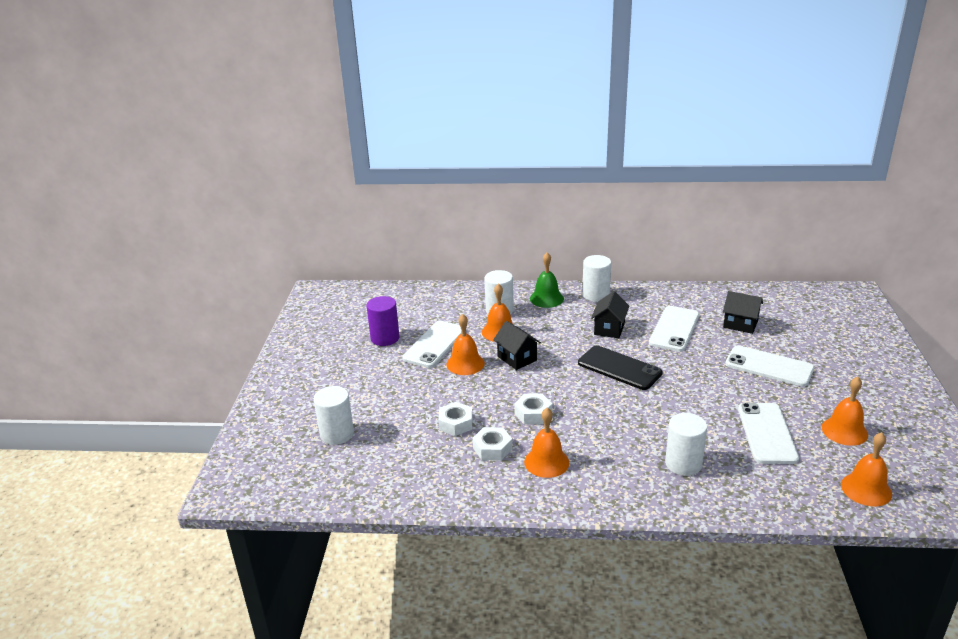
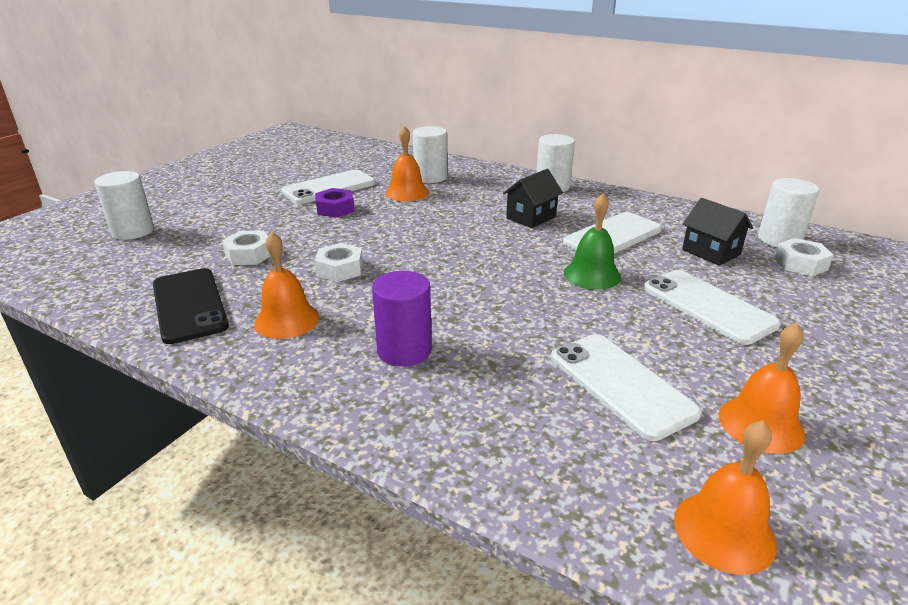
camera: 25 degrees right, 0 degrees up
(385, 338) = (292, 173): purple cylinder -> purple cylinder (404, 350)
(465, 364) = (335, 209): orange bell -> purple nut
(492, 448) = (250, 288): white nut -> white nut (800, 264)
(517, 358) = (393, 218): black house -> none
(546, 298) = (493, 178): green bell -> green bell (592, 275)
(619, 368) = (497, 255): black phone -> black phone (189, 305)
(683, 464) = (452, 380): white cylinder -> white cylinder (779, 239)
(767, 433) = (621, 384): white phone -> white phone turned 60 degrees counterclockwise

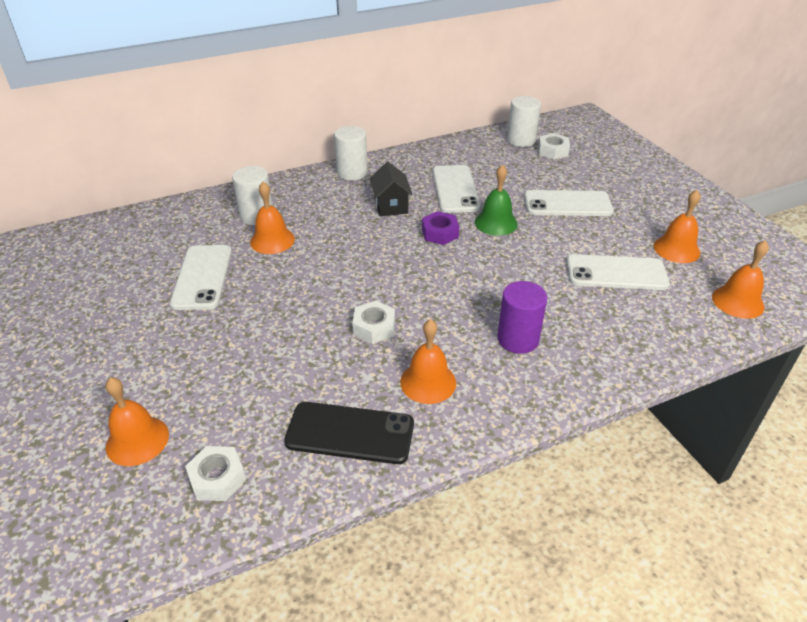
camera: 55 degrees left, 10 degrees up
(133, 231) = (137, 440): white cylinder -> orange bell
(249, 254) = (290, 370): white nut -> white nut (217, 478)
(335, 209) = (255, 290): purple nut -> purple nut (440, 233)
(711, 252) = (512, 169): black house -> none

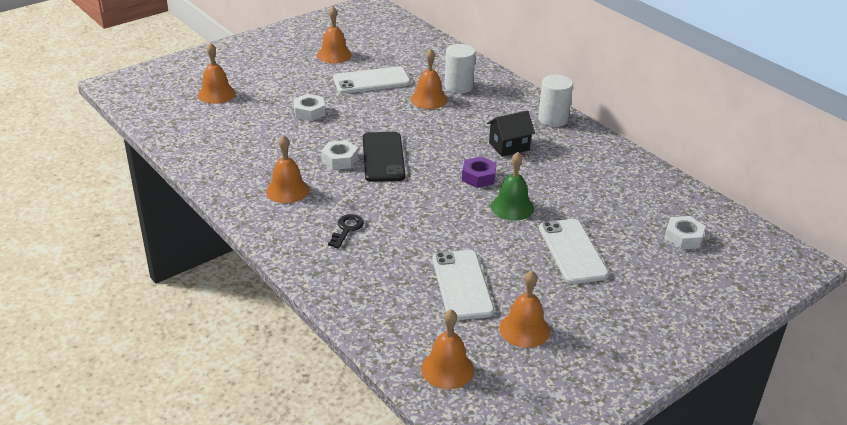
camera: 75 degrees right, 5 degrees down
(110, 301) = (334, 55): none -> orange bell
(217, 478) = (191, 125): white nut -> white nut (309, 112)
(350, 433) = (233, 164): black phone -> black phone (383, 157)
(455, 189) = (558, 178): white phone -> none
(518, 339) = (347, 229): purple cylinder -> black key
(521, 140) = (692, 213): white cylinder -> none

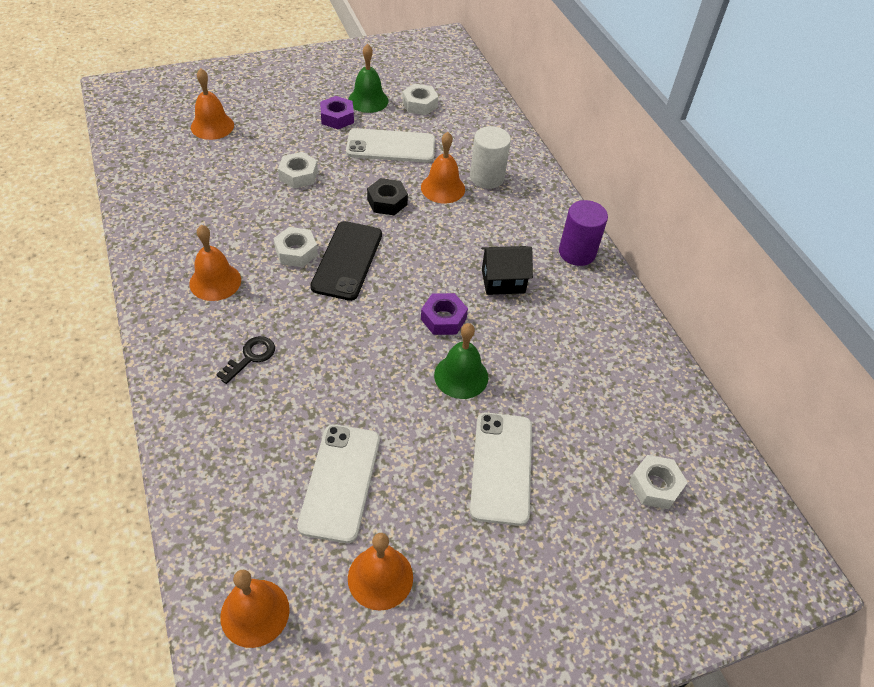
camera: 15 degrees right, 15 degrees up
(316, 70) = (337, 118): none -> purple nut
(334, 55) = (368, 100): orange bell -> green bell
(377, 50) = (420, 104): none -> white nut
(391, 116) = (387, 202): none -> black nut
(553, 119) = (577, 252): white cylinder -> purple cylinder

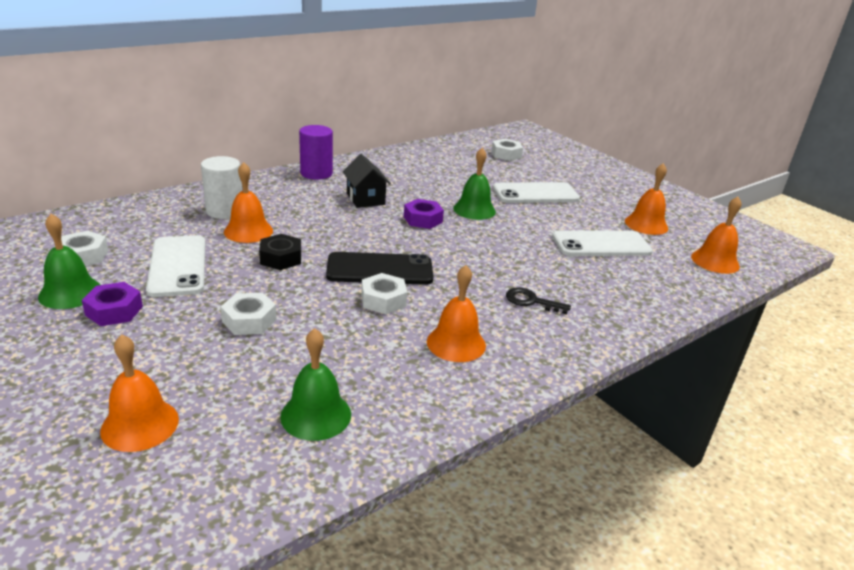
camera: 105 degrees left, 20 degrees down
(178, 192) = (316, 415): none -> green bell

